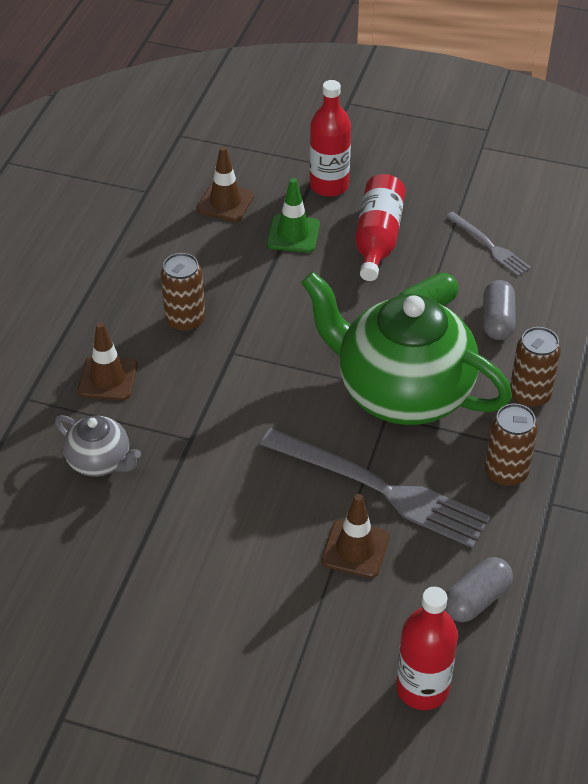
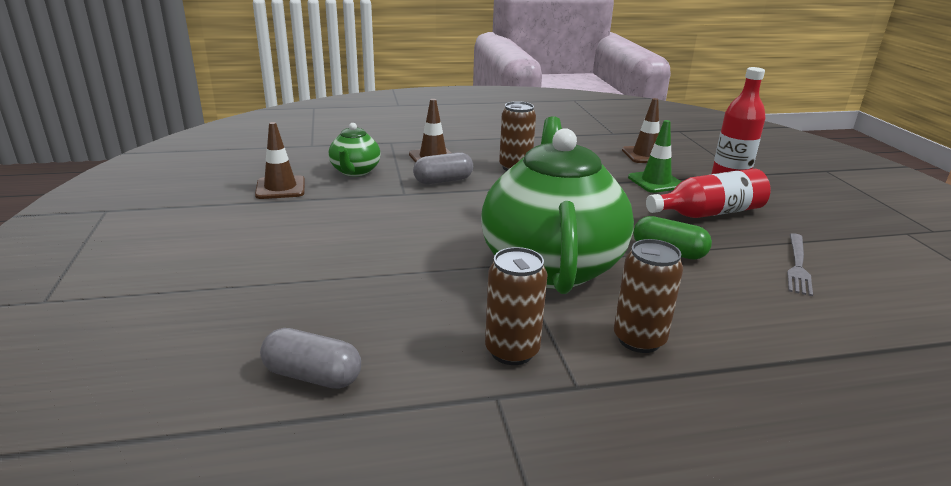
camera: 60 degrees right, 20 degrees down
(100, 462) = (355, 171): grey teapot -> green teapot
(355, 549) = (339, 286): brown traffic cone -> brown traffic cone (280, 188)
(380, 489) = (422, 281): grey fork -> none
(422, 688) = (169, 369): red bottle -> none
(497, 321) = (711, 293): grey capsule -> grey capsule (443, 181)

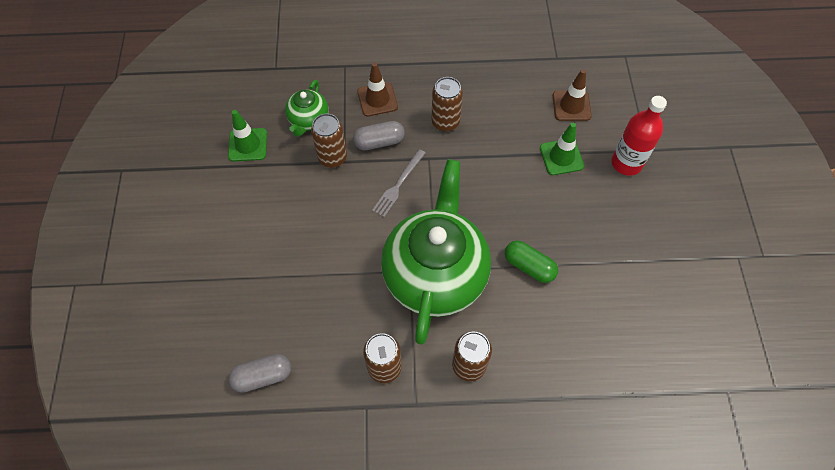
camera: 10 degrees right, 35 degrees up
(280, 188) = (248, 145): brown traffic cone -> green traffic cone
(312, 376) = (263, 376): grey capsule -> grey capsule turned 45 degrees counterclockwise
(389, 192) = (332, 158): none -> brown can
(709, 213) = (586, 212): red bottle -> none
(797, 265) = (620, 294): grey fork -> grey fork (398, 185)

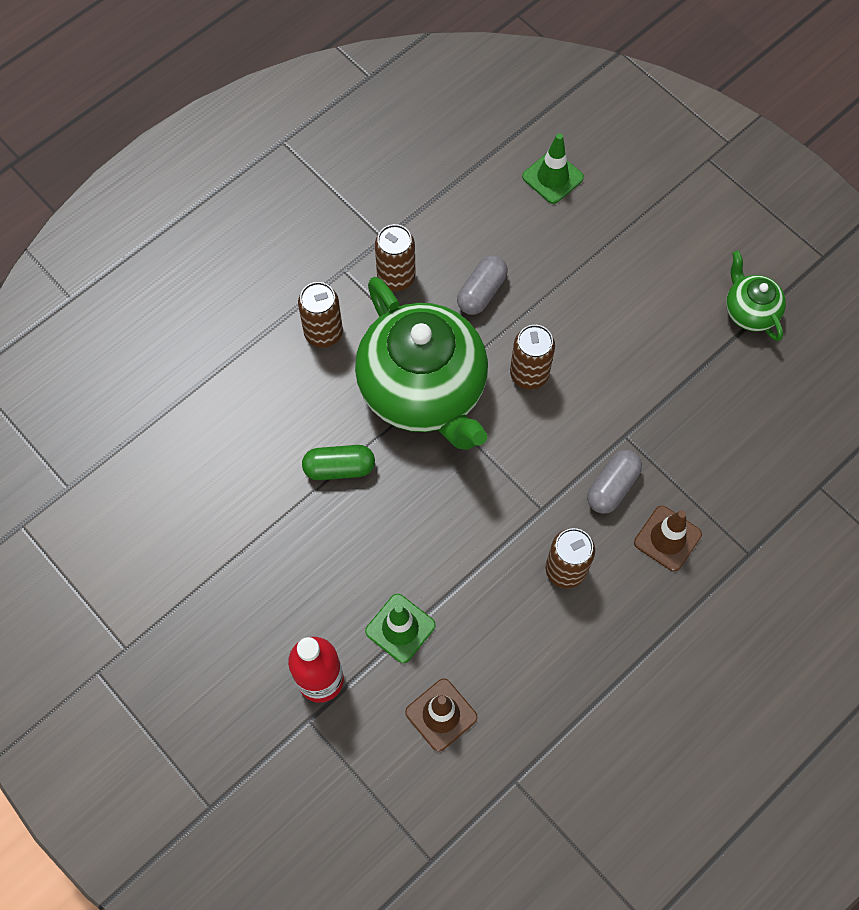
camera: 140 degrees right, 5 degrees up
(248, 145) = (739, 375): green traffic cone -> green traffic cone (552, 177)
(263, 376) = (491, 197): grey capsule -> grey capsule (481, 292)
(308, 120) = (711, 452): green teapot -> green teapot (749, 311)
(332, 158) = (641, 430): brown can -> brown can (529, 374)
(398, 185) = (545, 453): grey fork -> none

